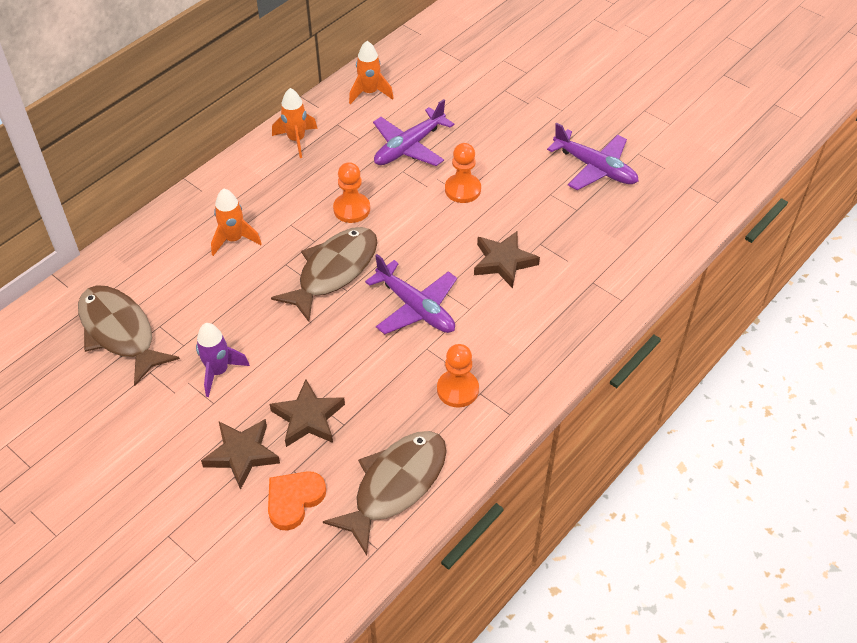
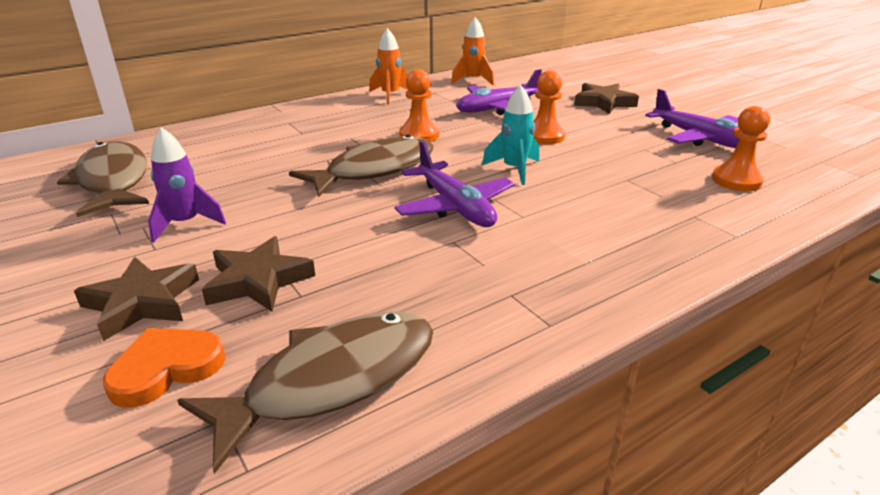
camera: 15 degrees right, 20 degrees down
(234, 239) = (286, 139): orange rocket -> none
(449, 248) = (514, 170): none -> turquoise rocket
(457, 389) = (479, 286): orange pawn -> orange pawn (736, 180)
(503, 262) = (578, 186): brown star -> brown star (603, 102)

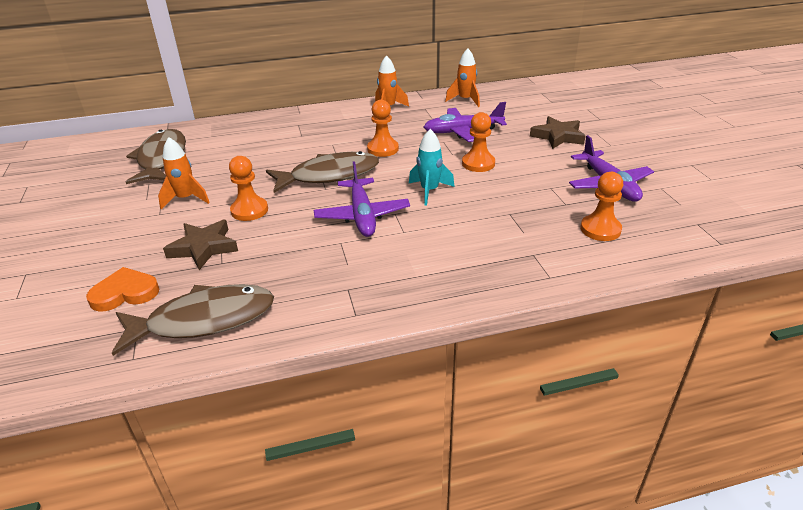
camera: 20 degrees right, 5 degrees up
(142, 302) = (134, 249): brown star -> none
(185, 224) = (186, 199): purple rocket -> orange rocket
(294, 224) = (249, 210): none -> orange pawn

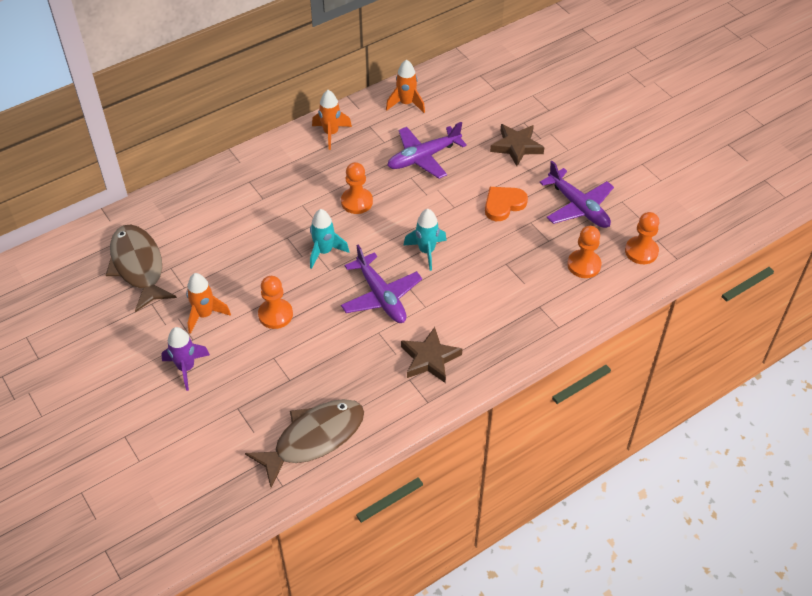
camera: 20 degrees left, 15 degrees up
(125, 293) = (230, 431): orange heart -> orange heart (503, 204)
(133, 233) = (186, 368): none -> purple rocket
(203, 248) = (263, 368): brown star -> brown star (430, 359)
(329, 175) = (324, 251): brown fish -> turquoise rocket
(478, 163) = (456, 203): orange pawn -> orange pawn (641, 251)

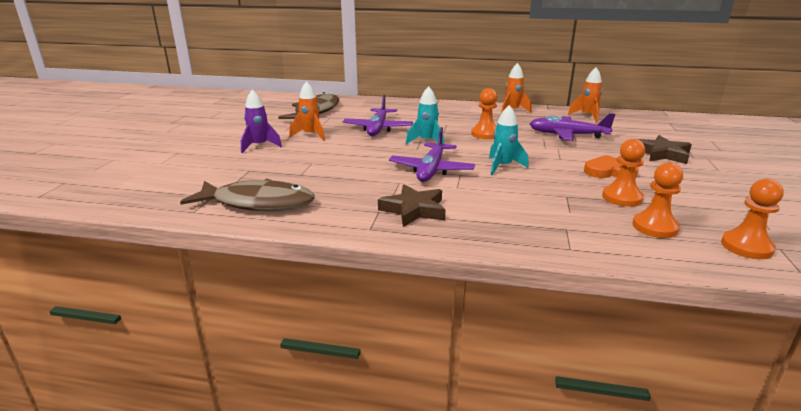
camera: 45 degrees right, 25 degrees down
(275, 315) = (348, 150): orange pawn -> orange pawn (622, 198)
(578, 207) = (692, 197): purple plane -> purple plane (378, 129)

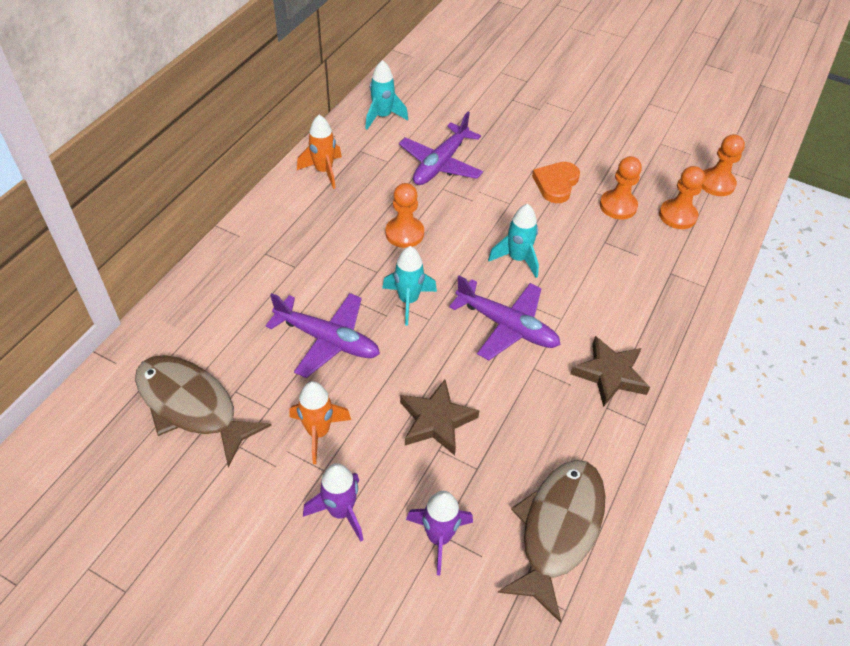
camera: 75 degrees left, 25 degrees up
(246, 170) = (439, 537): none -> purple rocket
(587, 116) = (382, 117): orange rocket -> turquoise rocket
(662, 154) = (524, 124): brown star -> brown star (436, 420)

